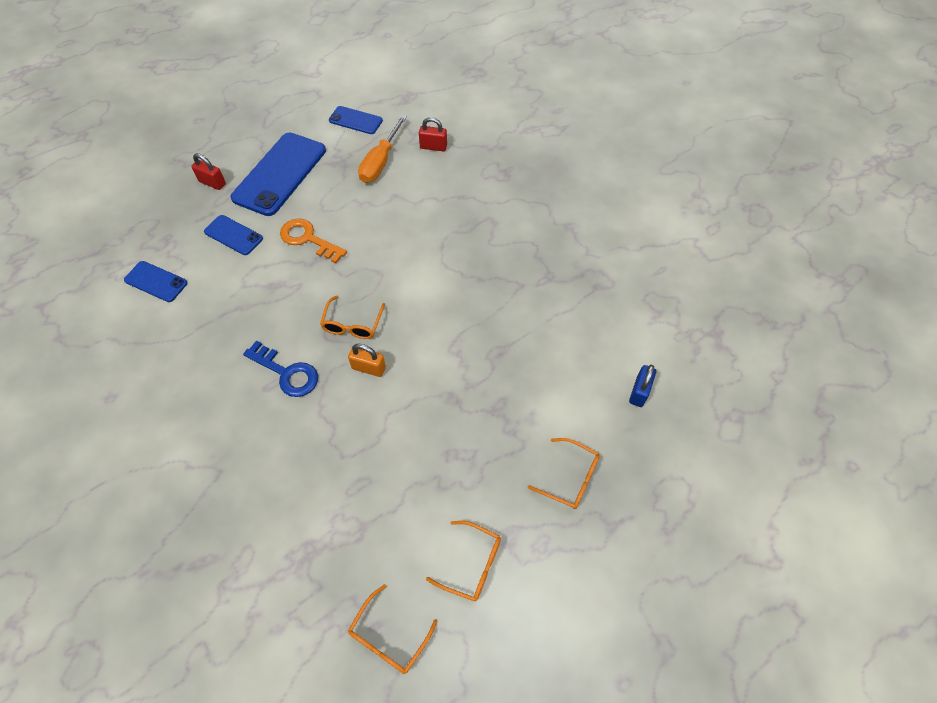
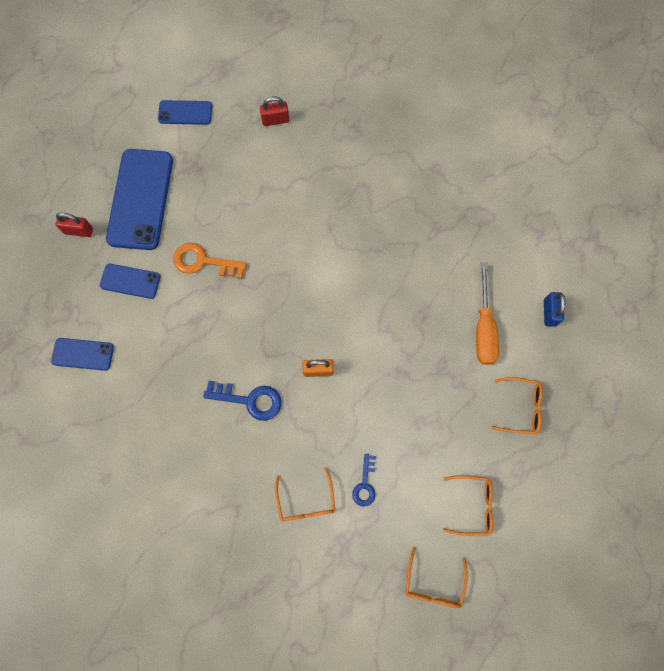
camera: 20 degrees left, 15 degrees up
(352, 324) = (285, 334): orange glasses -> orange glasses (306, 501)
(363, 497) = (365, 484): none -> blue key
(380, 162) = (232, 154): orange screwdriver -> orange screwdriver (483, 328)

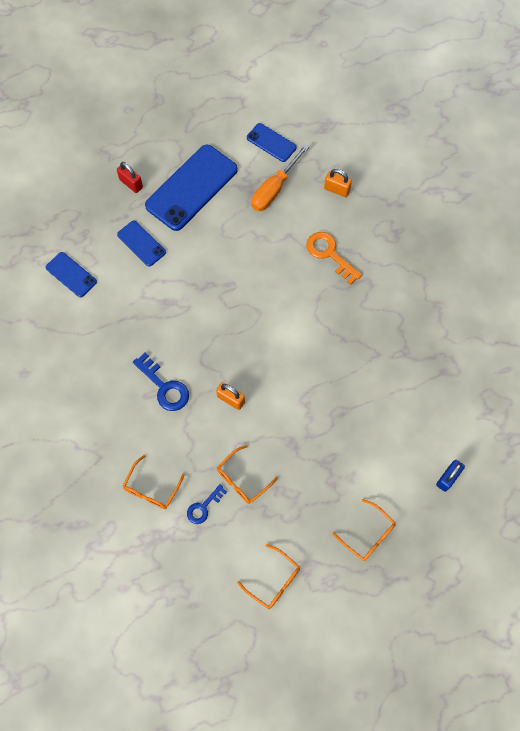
camera: 35 degrees right, 5 degrees down
(203, 261) = (204, 263): orange key -> orange key (329, 254)
(275, 120) = (336, 189): red padlock -> orange padlock
(433, 583) = (201, 615): orange glasses -> orange glasses (242, 479)
(483, 328) = (384, 454): orange screwdriver -> orange screwdriver (274, 189)

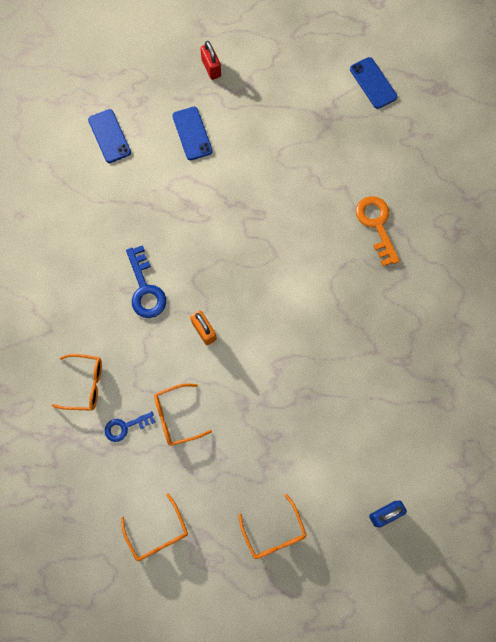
camera: 25 degrees right, 5 degrees up
(151, 488) = (84, 384): orange glasses -> orange glasses turned 135 degrees counterclockwise
(191, 188) = (269, 97): blue phone -> none
(274, 189) = (352, 133): orange screwdriver -> none
(336, 189) = (417, 160): orange padlock -> none

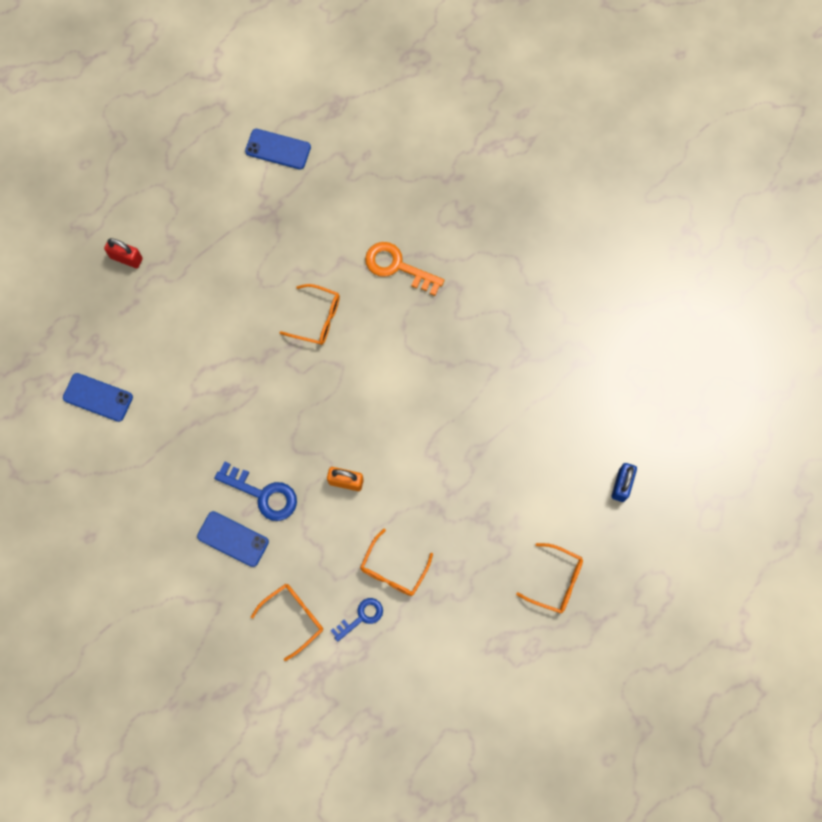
camera: 45 degrees left, 0 degrees up
(125, 426) = (361, 617): blue key -> blue key turned 150 degrees counterclockwise
(157, 533) = (470, 671): orange glasses -> orange glasses (317, 319)
(192, 133) = (168, 329): blue phone -> blue phone (233, 539)

